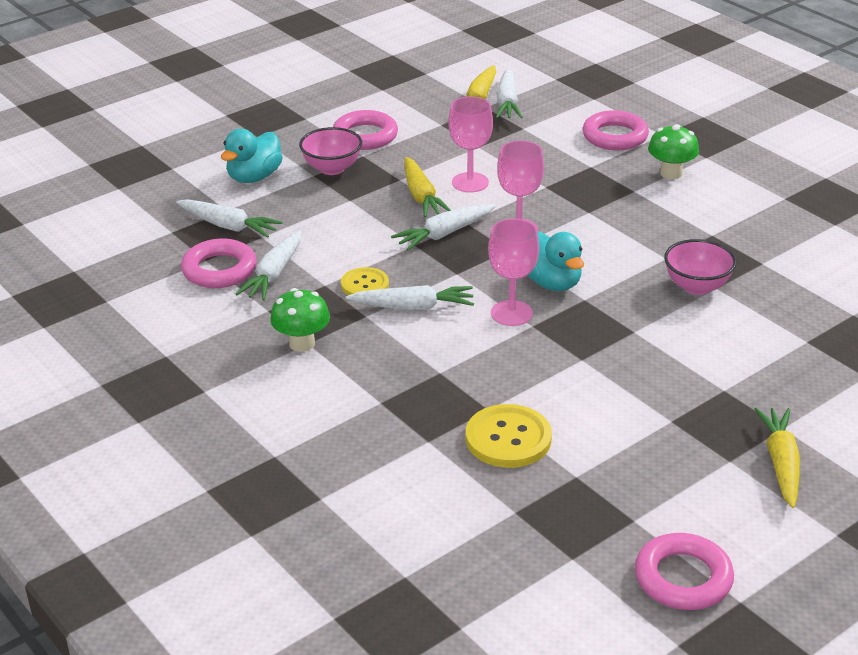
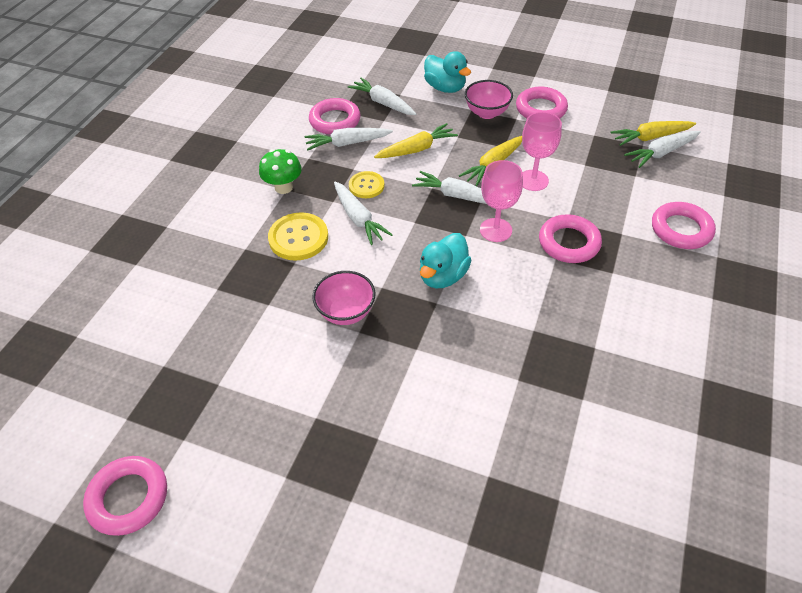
camera: 60 degrees right, 15 degrees up
(228, 226) = (383, 103): white carrot -> white carrot turned 135 degrees clockwise
(254, 177) = (445, 88): turquoise duck -> turquoise duck turned 135 degrees counterclockwise
(508, 439) = (241, 329): yellow button -> yellow button (298, 238)
(511, 313) = (388, 270): pink goblet -> none
(576, 197) = (569, 243): none -> pink ring
(671, 173) = (662, 285): green mushroom -> none
(697, 286) = (509, 366): pink bowl -> pink bowl (346, 312)
(781, 463) = (301, 517): yellow carrot -> yellow carrot (416, 149)

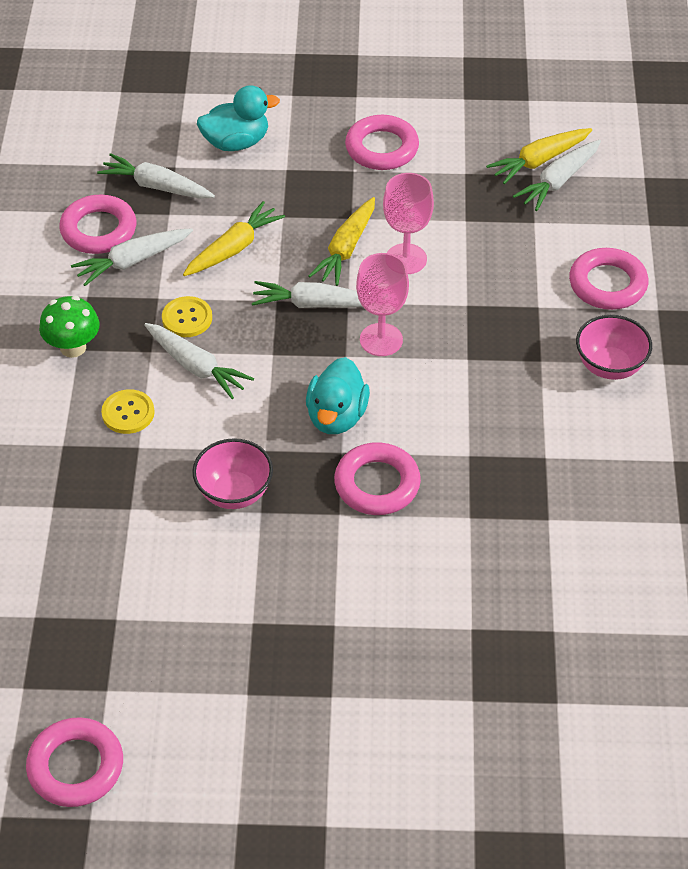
camera: 20 degrees left, 0 degrees up
(298, 238) = (128, 413): yellow button -> yellow button, size x0.64
(445, 88) = (236, 142): turquoise duck -> turquoise duck turned 45 degrees counterclockwise
(486, 113) = (309, 170): pink bowl -> pink bowl (610, 366)
(569, 243) = (477, 335): pink ring -> pink ring (377, 484)

